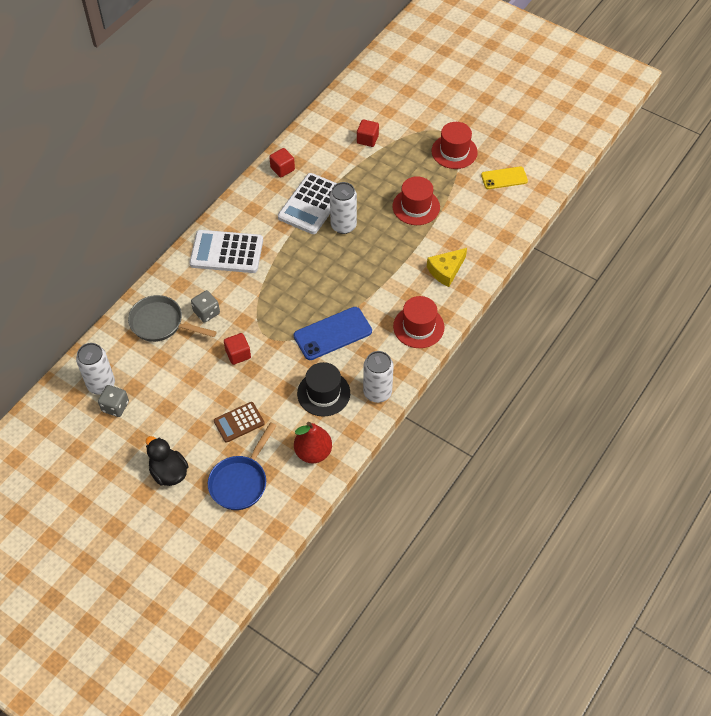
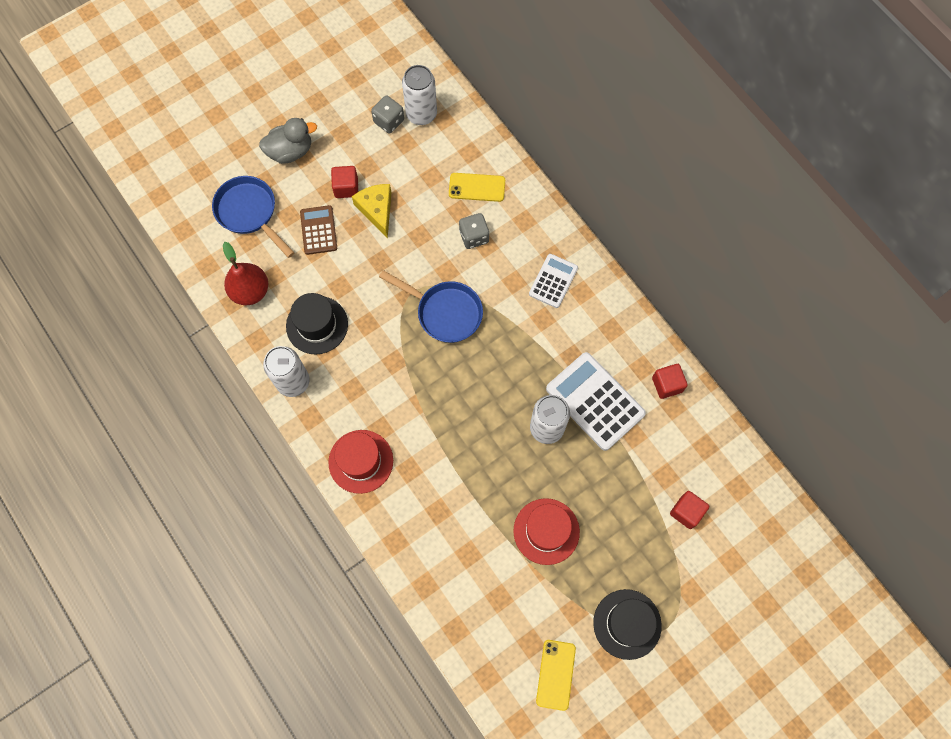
camera: 110 degrees right, 15 degrees up
(161, 323) = (477, 187): grey pan -> yellow phone
(169, 472) = (290, 151): black duck -> grey duck
(226, 252) = (553, 281): white calculator -> white calculator, size x0.59
(238, 354) = (404, 253): red cube -> red cube (346, 187)
(279, 312) = (445, 312): none -> blue pan
(333, 334) = (391, 361): blue phone -> none
(446, 271) = (429, 528): yellow cheese -> yellow cheese (377, 210)
(454, 151) = (627, 624): red hat -> black hat

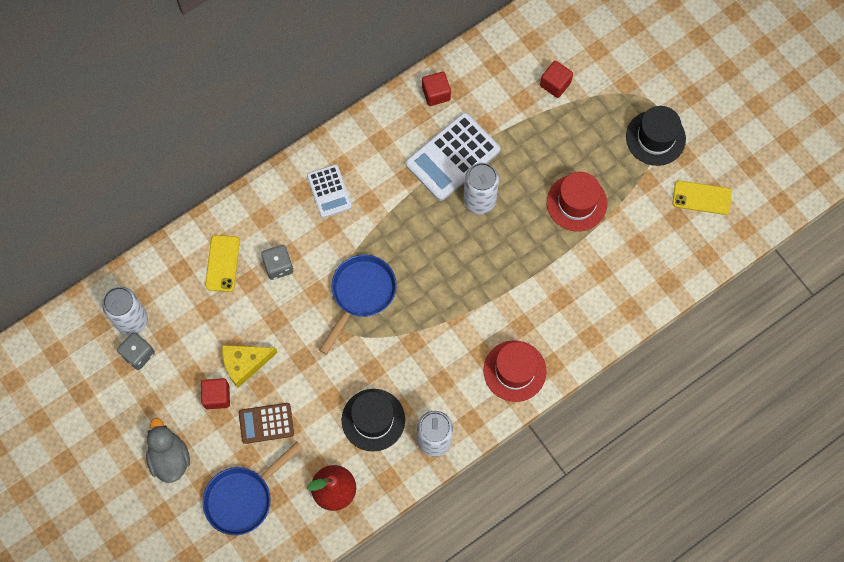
camera: 90 degrees left, 0 degrees up
(553, 281) = (329, 191): white calculator -> white calculator turned 135 degrees counterclockwise

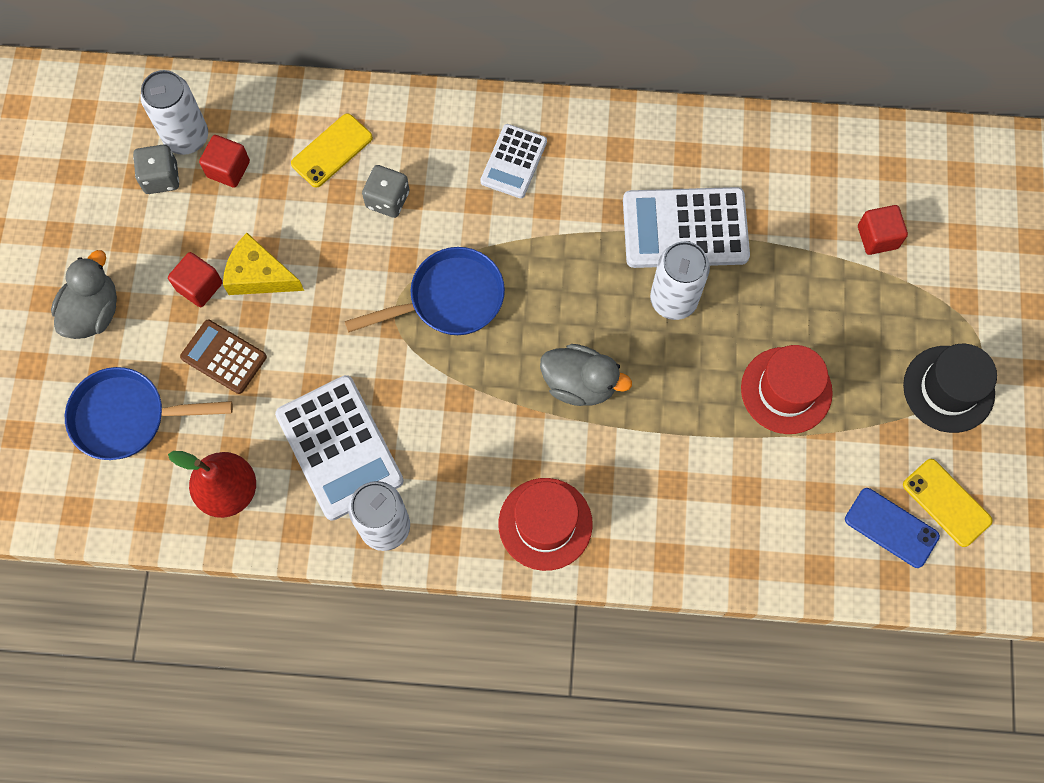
camera: 40 degrees right, 0 degrees up
(373, 420) = (339, 448): black hat -> white calculator
(436, 94) = (727, 145): red cube -> red cube (228, 169)
(469, 284) = (580, 383): none -> grey duck
(685, 232) = (891, 527): none -> blue phone

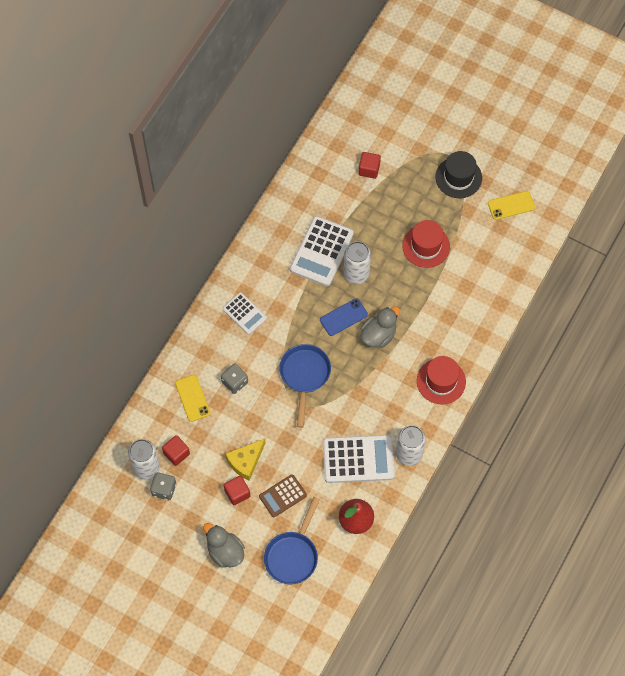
camera: 65 degrees left, 5 degrees down
(891, 527) = (512, 234): blue phone -> blue phone (343, 317)

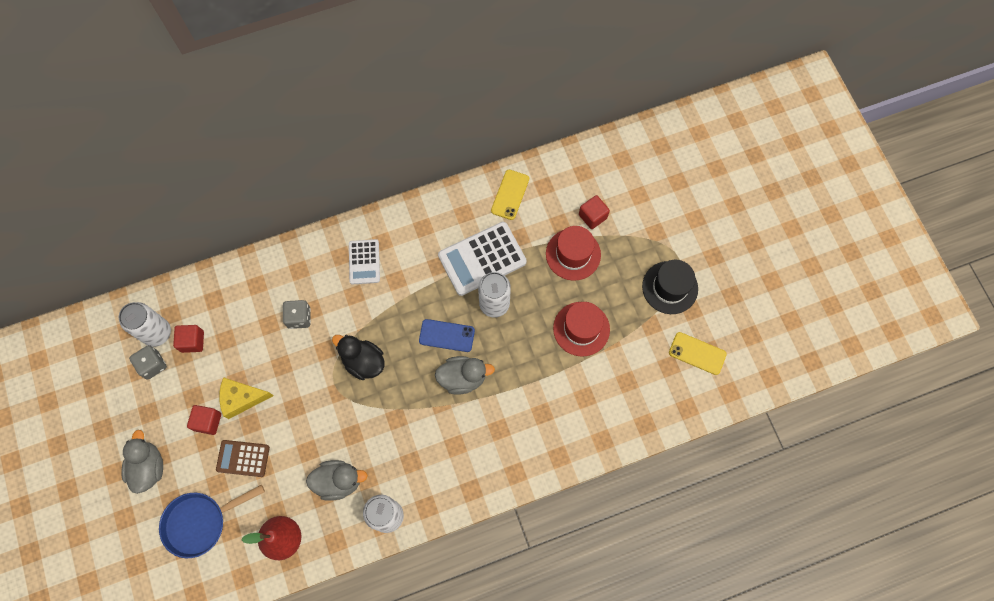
camera: 40 degrees right, 5 degrees up
(192, 398) = (251, 302): yellow phone -> yellow phone (510, 195)
(304, 376) = (363, 362): blue pan -> black duck
(358, 459) = (338, 481): white calculator -> grey duck
(441, 381) = (480, 470): red hat -> red hat (573, 254)

